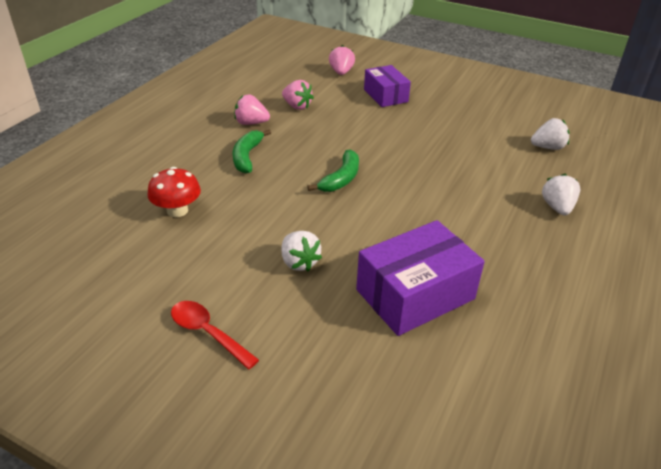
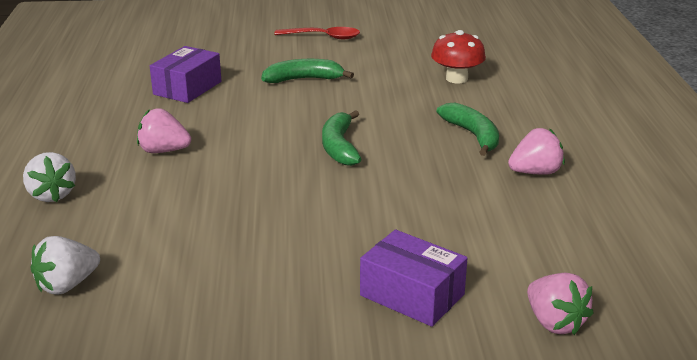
camera: 150 degrees right, 10 degrees down
(297, 106) = (519, 218): pink strawberry -> pink strawberry (163, 151)
(299, 262) = (304, 79): white strawberry -> green banana
(415, 294) = (187, 88): purple box -> purple box, size x0.64

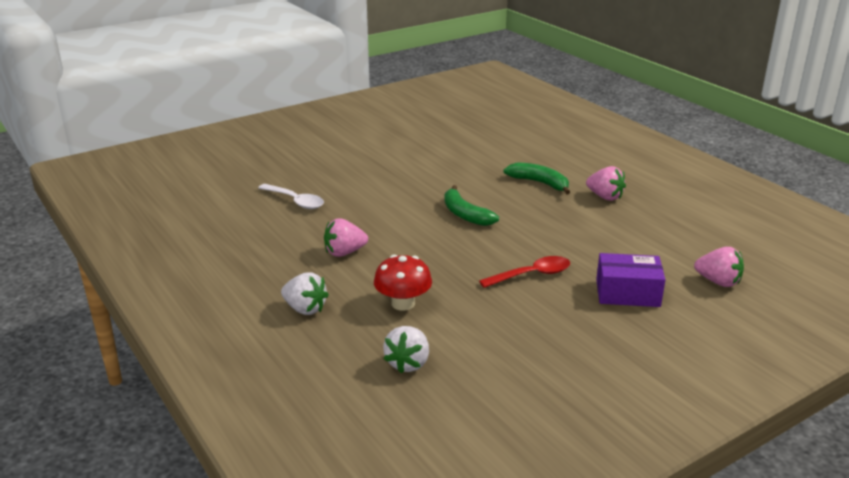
camera: 30 degrees left, 0 degrees up
(187, 88) = (295, 201): purple box -> white spoon
(304, 79) = (376, 172): green banana -> none
(323, 37) = (347, 137): red spoon -> red spoon (532, 275)
(456, 78) = (481, 146): red mushroom -> red mushroom (403, 303)
(535, 172) = (605, 197): pink strawberry -> pink strawberry turned 90 degrees clockwise

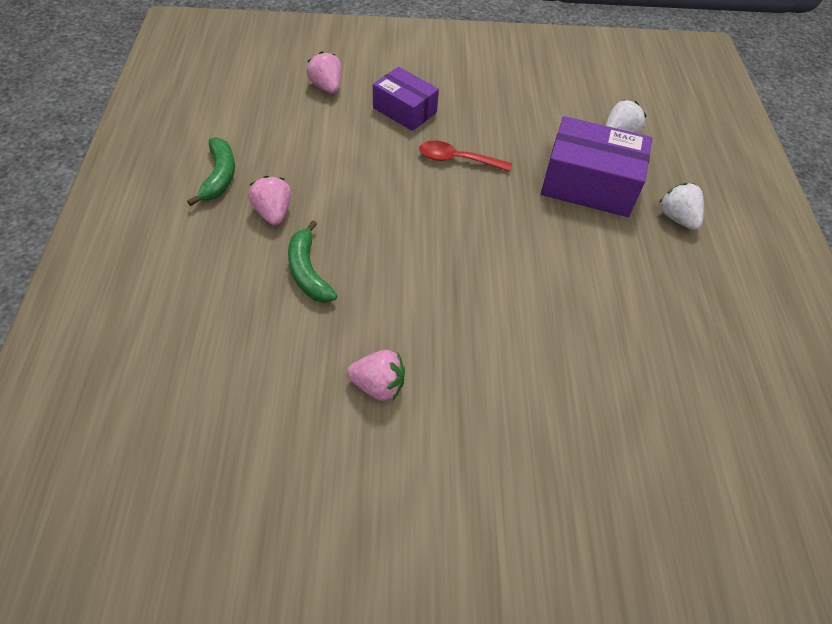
camera: 150 degrees left, 25 degrees up
(295, 201) = (623, 398): white spoon -> none
(344, 252) = (608, 270): pink strawberry -> pink strawberry (378, 385)
(403, 303) = (589, 184): red mushroom -> purple box
(465, 214) = (442, 263): green banana -> green banana (219, 176)

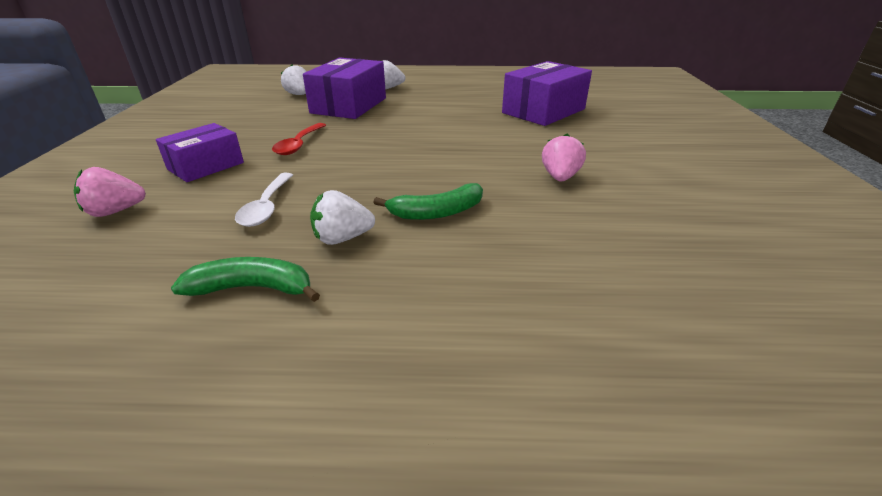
camera: 85 degrees left, 20 degrees down
(273, 212) = (342, 238): pink strawberry -> white strawberry
(327, 162) = (266, 207): none -> white spoon
(616, 409) = (543, 111): none -> purple box

